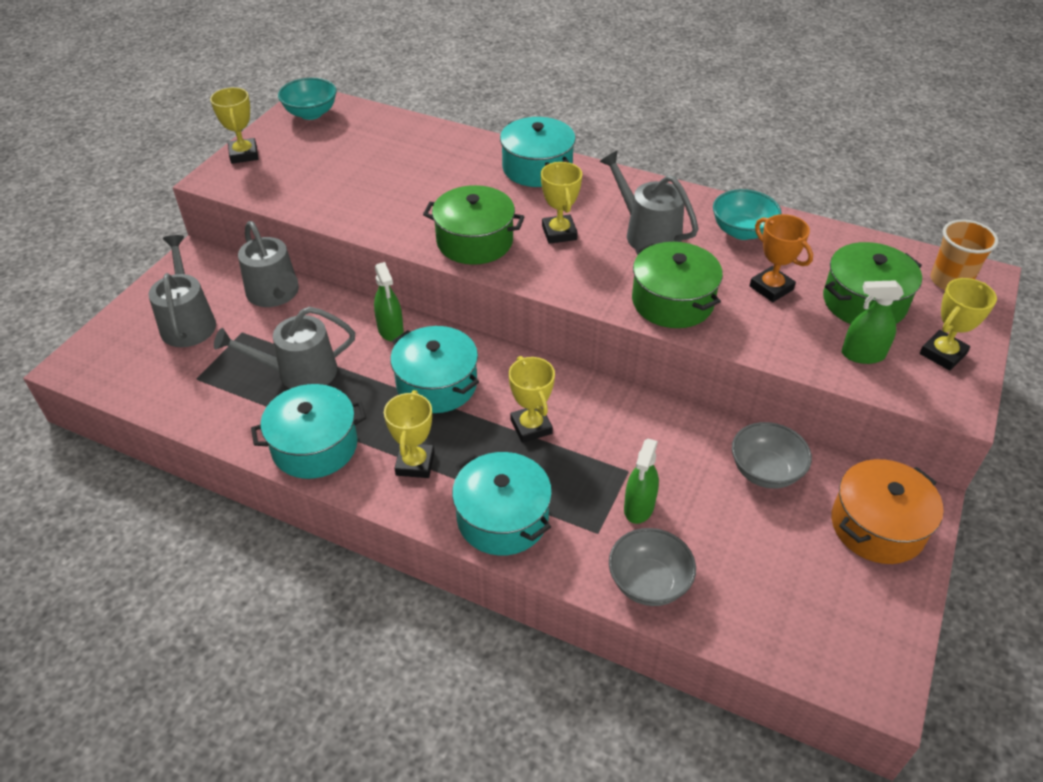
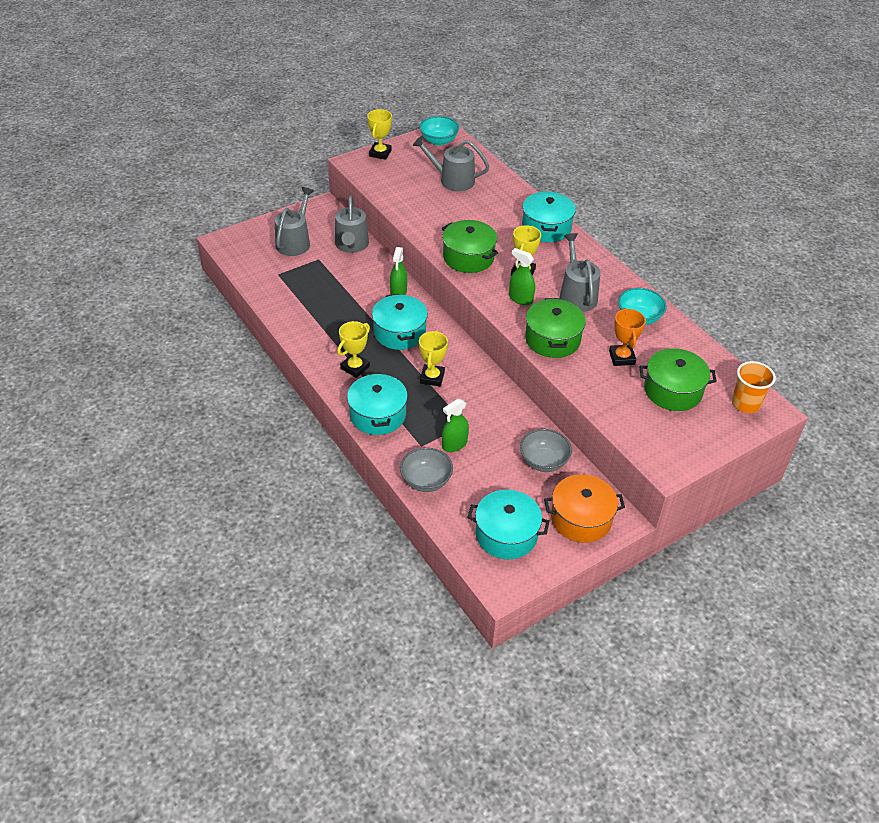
camera: 30 degrees right, 0 degrees up
(300, 372) = (332, 294): grey watering can -> grey watering can (453, 180)
(315, 446) = (311, 335): turquoise pot -> turquoise pot (506, 534)
(862, 355) = (638, 417): green spray bottle -> green spray bottle (520, 299)
(942, 354) = (690, 440): yellow trophy -> none

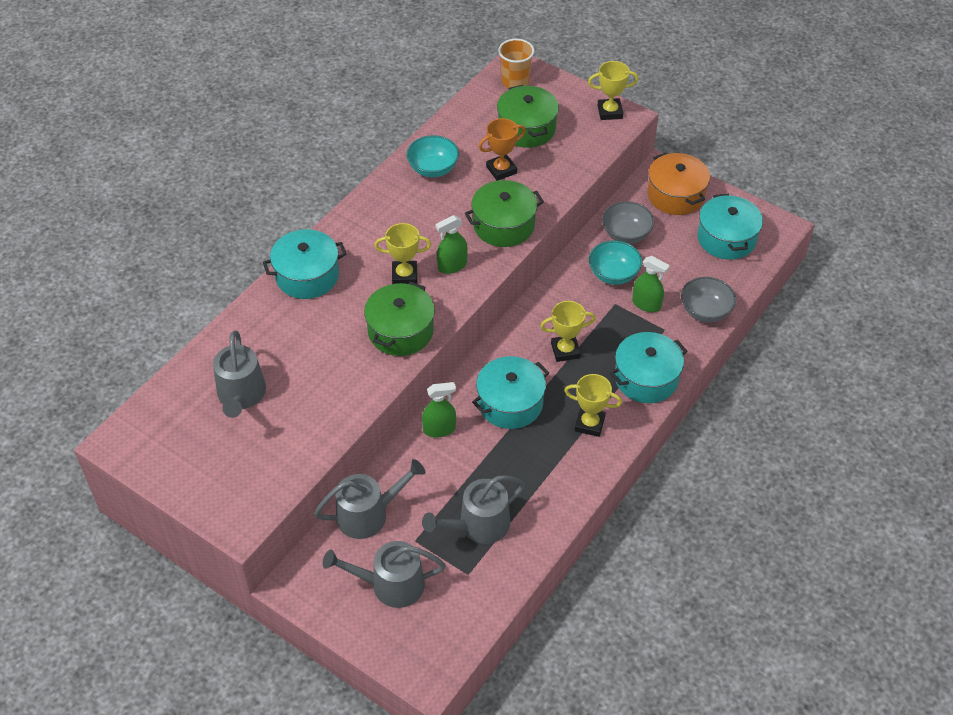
camera: 110 degrees left, 5 degrees up
(380, 153) = (204, 501): yellow trophy -> yellow trophy (610, 112)
(438, 141) = (145, 442): turquoise bowl -> turquoise bowl (613, 274)
(520, 299) = (452, 266): green spray bottle -> green spray bottle turned 45 degrees clockwise
(577, 295) = (421, 222): grey watering can -> grey watering can (478, 525)

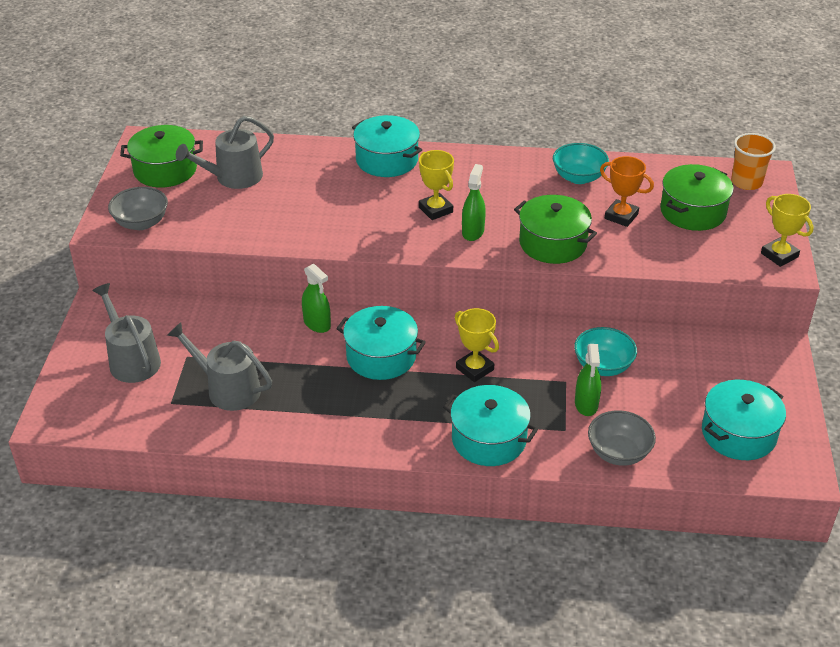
camera: 60 degrees right, 10 degrees down
(368, 514) = (196, 318): grey watering can -> none
(400, 331) = (370, 231): green pot -> green pot (165, 170)
(452, 266) = (473, 232): green spray bottle -> green spray bottle turned 75 degrees clockwise
(589, 424) = (398, 419): yellow trophy -> none
(626, 234) = (665, 355): grey bowl -> grey bowl (141, 223)
(675, 195) = (758, 372): orange pot -> none

